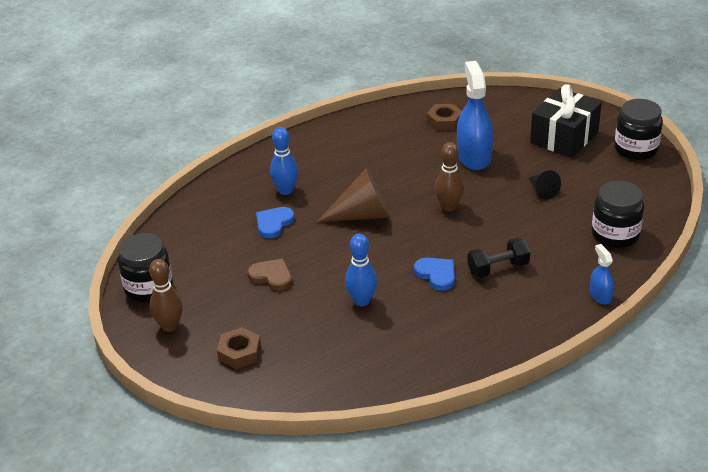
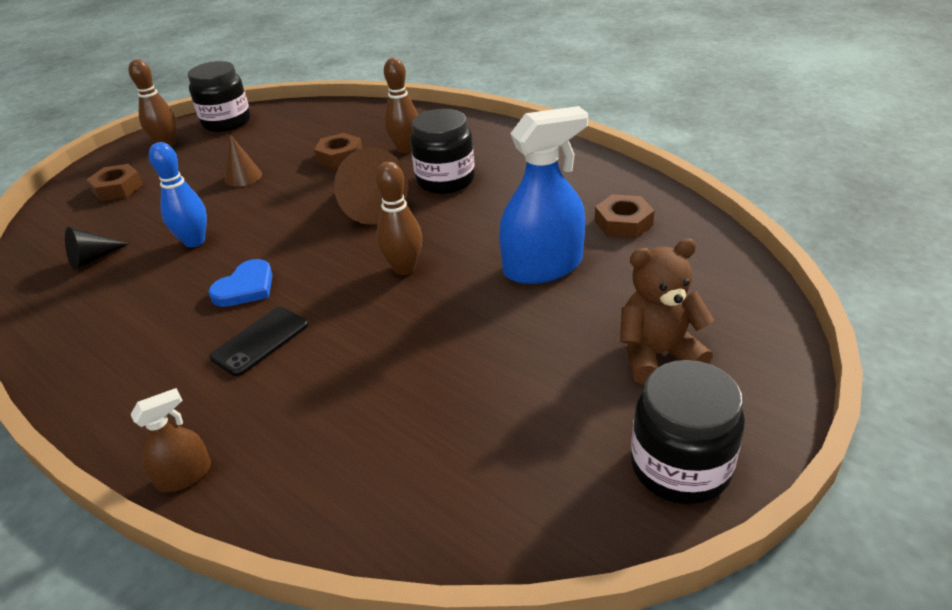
camera: 75 degrees right, 0 degrees up
(272, 276) = (243, 177): brown heart -> brown cone
(274, 223) = (340, 157): blue heart -> brown nut
(285, 190) = (405, 149): blue bowling pin -> brown bowling pin
(498, 268) = (260, 341): black dumbbell -> black phone
(542, 191) = (477, 354): black cone -> black cone (93, 259)
(564, 137) = (657, 354): black gift -> brown teddy bear
(600, 296) = (184, 475): blue spray bottle -> brown spray bottle
(615, 234) = (367, 472): black jar -> black jar (445, 180)

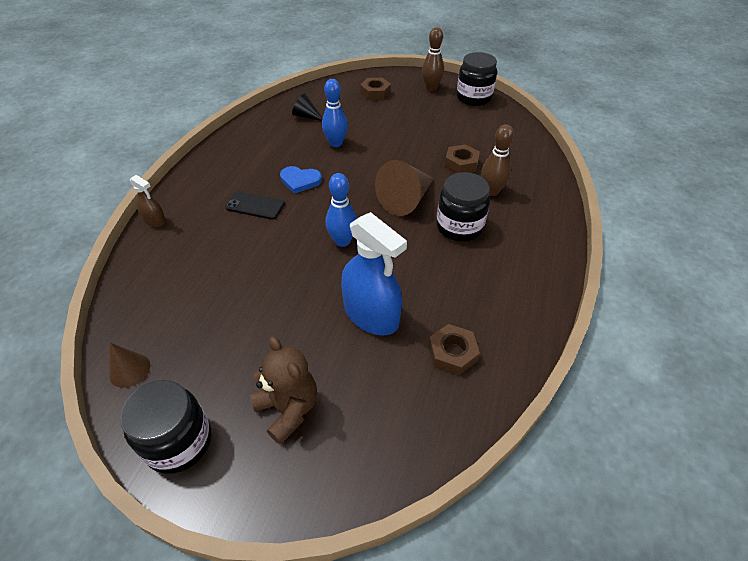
camera: 65 degrees right, 10 degrees up
(243, 177) = (412, 132): brown cone -> brown cone (129, 370)
(404, 268) = (342, 241): brown bowling pin -> blue bowling pin

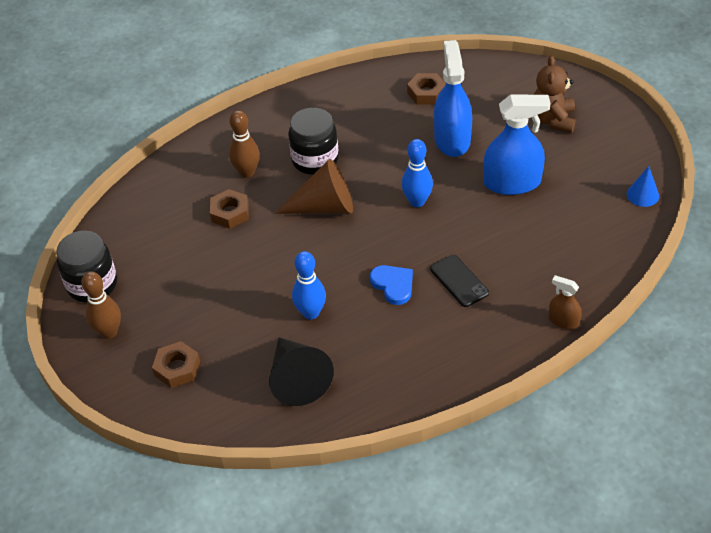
camera: 135 degrees left, 0 degrees up
(129, 370) = (642, 195): brown cone -> blue cone
(154, 220) = (563, 321): brown spray bottle -> brown spray bottle turned 45 degrees counterclockwise
(179, 442) = (628, 138): black jar -> none
(275, 304) = (512, 182): none -> blue spray bottle
(306, 116) = (297, 379): black cone -> black cone, size x1.81

